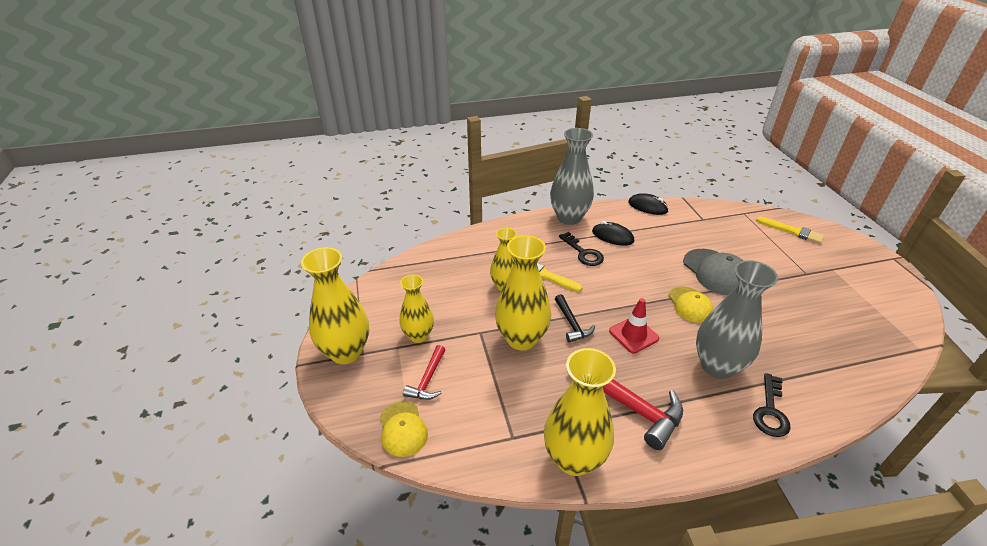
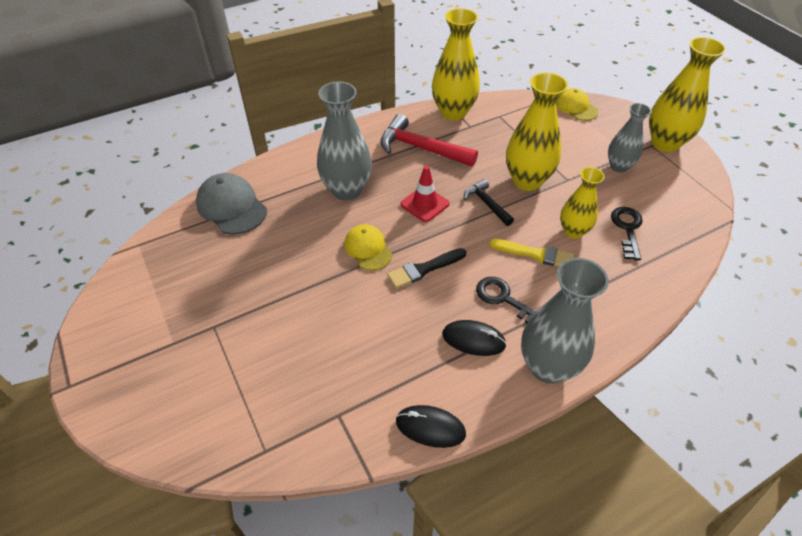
camera: 165 degrees right, 10 degrees up
(418, 335) = (619, 166): yellow vase -> grey vase
(427, 380) = (583, 137): red hammer -> none
(641, 281) = (424, 269): none -> black brush
(716, 272) = (332, 303): grey cap -> grey cap (231, 207)
(770, 411) = (308, 164): black key -> black key (627, 229)
(792, 231) = (197, 417): yellow brush -> none

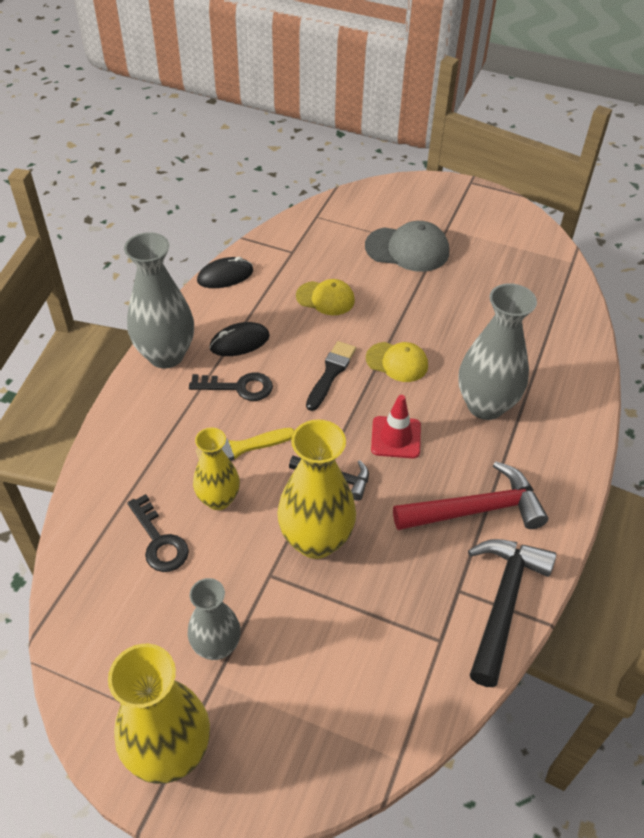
camera: 140 degrees right, 0 degrees up
(231, 207) = (556, 328): grey cap -> grey cap (407, 249)
(453, 112) = (503, 602): yellow vase -> black hammer
(576, 107) = (349, 749): yellow cap -> yellow cap (325, 298)

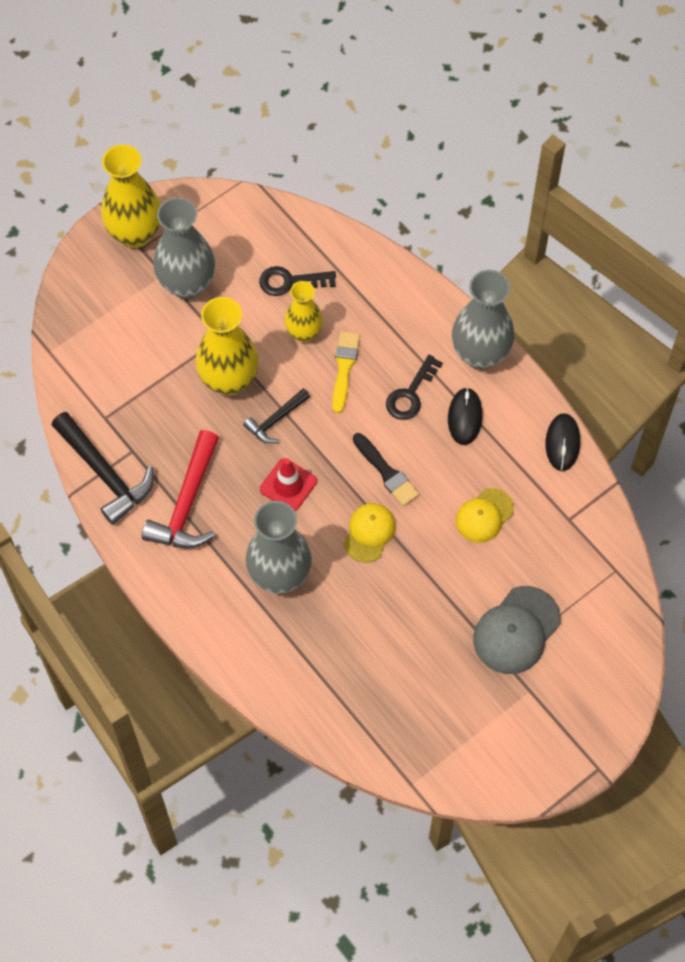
camera: 120 degrees right, 15 degrees up
(216, 646) = (187, 284): grey vase -> grey vase, size x1.61
(397, 362) = (369, 533): yellow cap -> yellow cap turned 150 degrees clockwise

